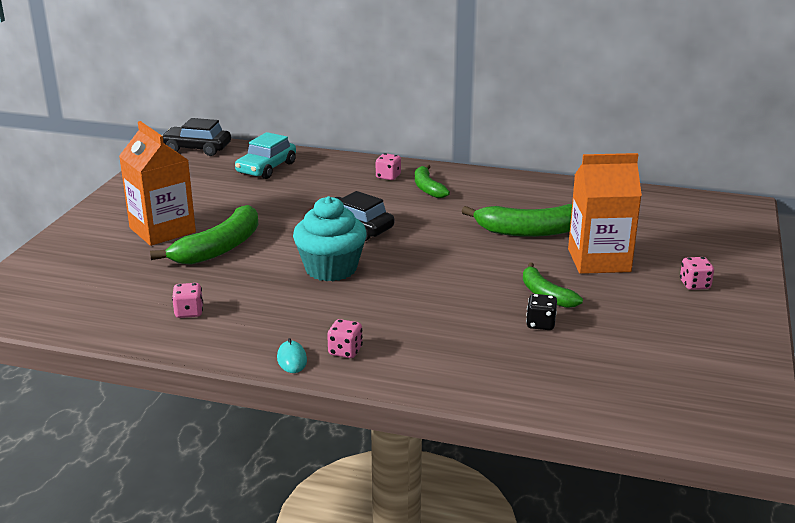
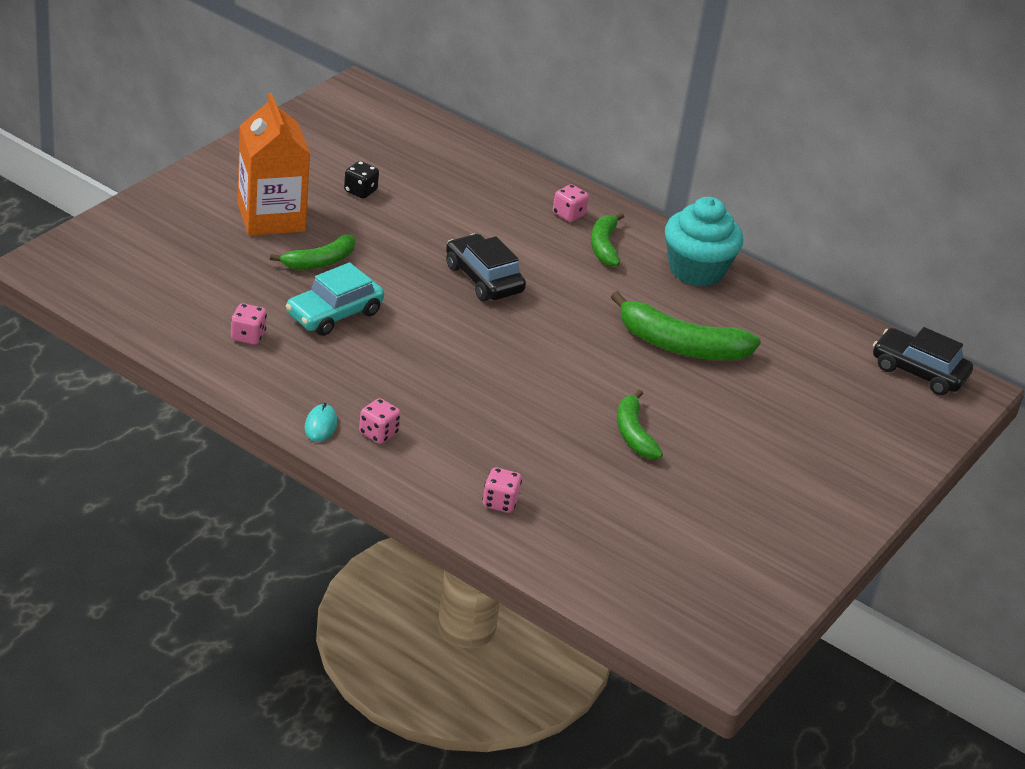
camera: 15 degrees right, 10 degrees up
(197, 149) = (368, 102): black car -> black car (918, 372)
(219, 248) = (320, 261): green banana -> green banana, size x0.61
(266, 168) = (433, 158): turquoise car -> turquoise car (334, 314)
(331, 269) = (423, 327): turquoise cupcake -> turquoise cupcake (696, 270)
(540, 324) = (600, 467): black dice -> black dice (360, 191)
(599, 260) = (728, 409): orange carton -> none
(694, 285) = (811, 475): pink dice -> pink dice (500, 502)

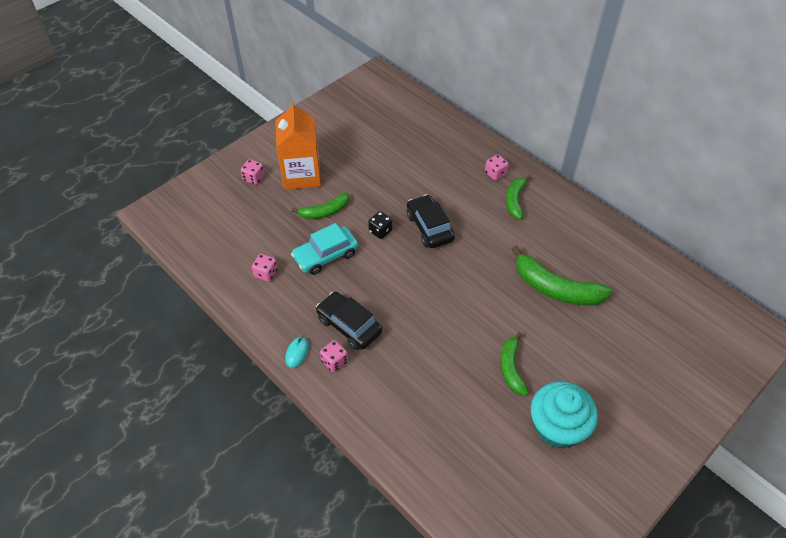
camera: 15 degrees right, 15 degrees up
(360, 191) = (362, 154): black dice -> black dice (380, 231)
(500, 502) = (406, 429): pink dice -> pink dice (254, 178)
(696, 270) = (576, 222): turquoise cupcake -> turquoise cupcake (557, 427)
(918, 372) = (726, 316): black car -> black car (349, 325)

